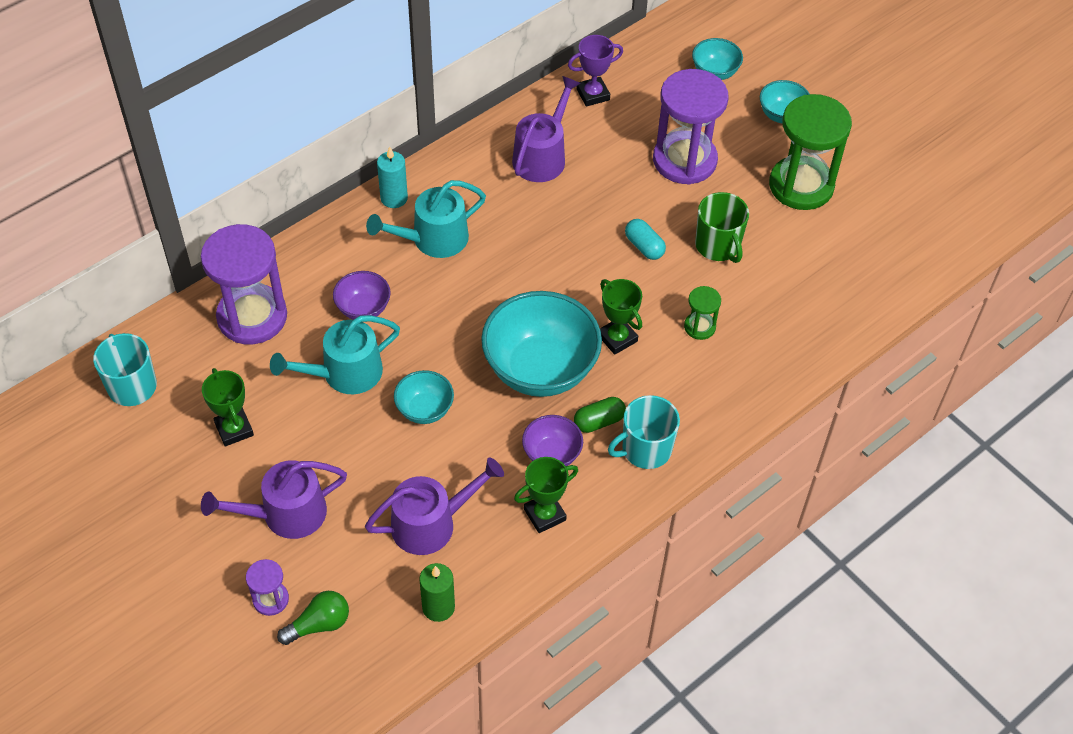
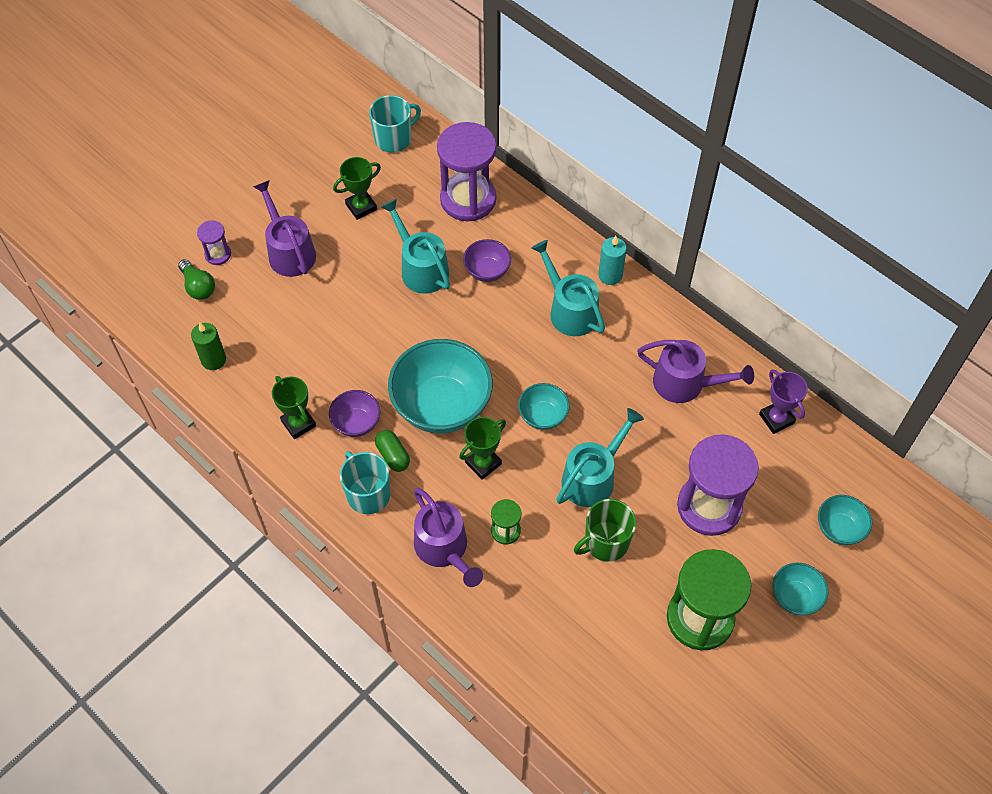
camera: 85 degrees right, 5 degrees up
(424, 410) = (392, 327): turquoise bowl -> turquoise bowl (543, 416)
(431, 523) = (286, 345): purple watering can -> purple watering can (444, 548)
(644, 246) = (592, 477): turquoise capsule -> turquoise watering can

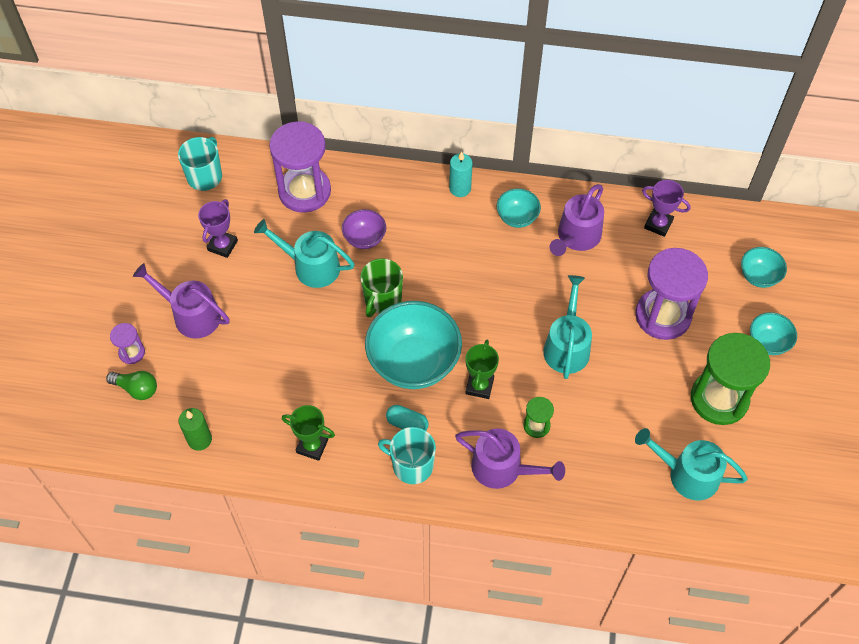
camera: 35 degrees left, 0 degrees up
(356, 423) = (358, 417): purple bowl -> none
(361, 207) = (222, 245): green trophy -> purple trophy
(393, 456) = (407, 424): green capsule -> turquoise capsule
(543, 416) = (495, 323): turquoise bowl -> turquoise bowl (517, 217)
(570, 310) = (451, 232): turquoise watering can -> turquoise watering can (687, 474)
(605, 542) = (613, 387): green mug -> green mug (382, 299)
(685, 383) = (576, 237): purple watering can -> purple watering can turned 135 degrees clockwise

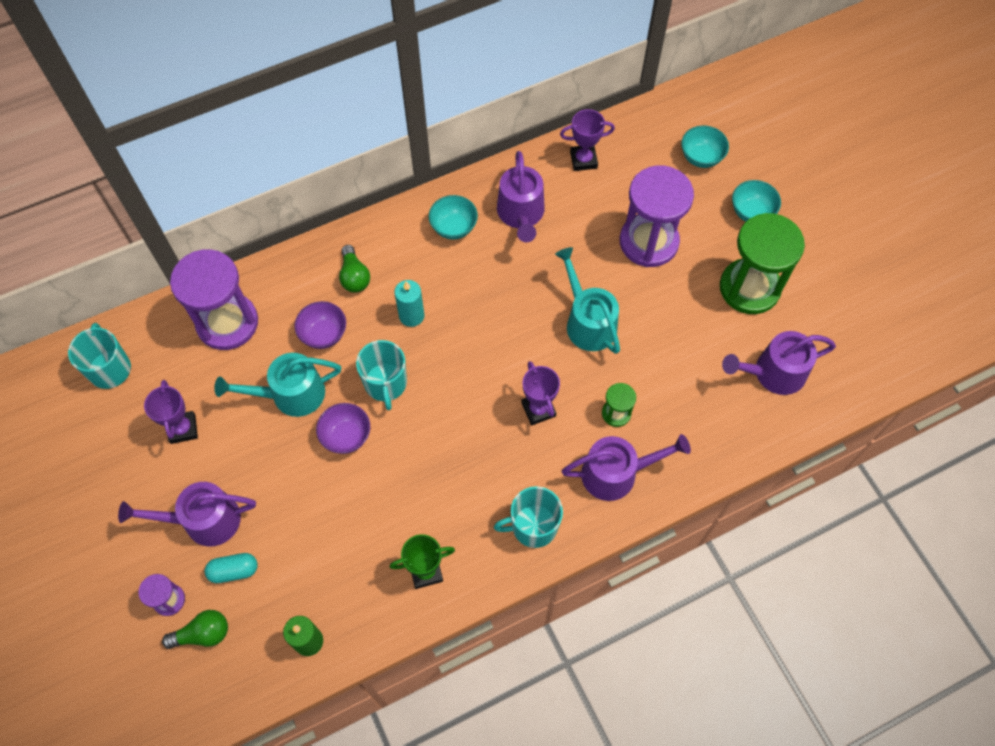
camera: 35 degrees left, 5 degrees up
(327, 319) = (346, 436): none -> purple bowl
(382, 299) = (386, 384): green mug -> turquoise mug
(407, 424) = (499, 489): turquoise capsule -> turquoise capsule (234, 571)
(413, 362) = (461, 426): turquoise bowl -> none
(417, 211) = (354, 276): none -> green light bulb
(460, 188) = (379, 231): turquoise candle -> turquoise candle (411, 316)
(479, 386) = (538, 409): green trophy -> purple trophy
(687, 474) = (773, 373): turquoise watering can -> purple watering can

